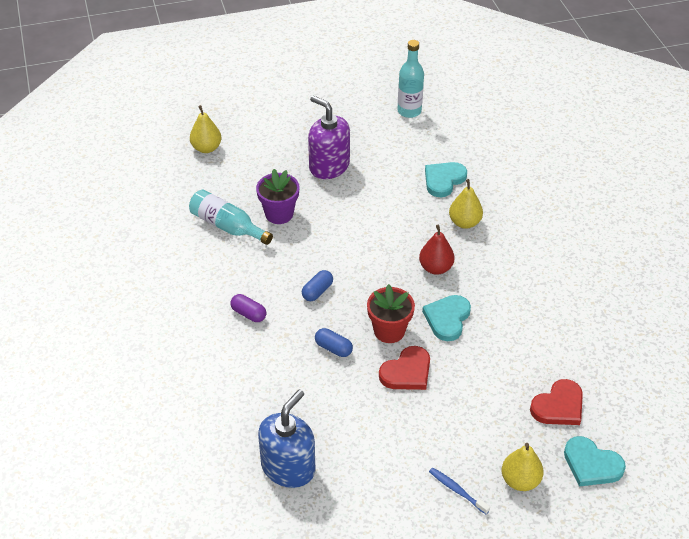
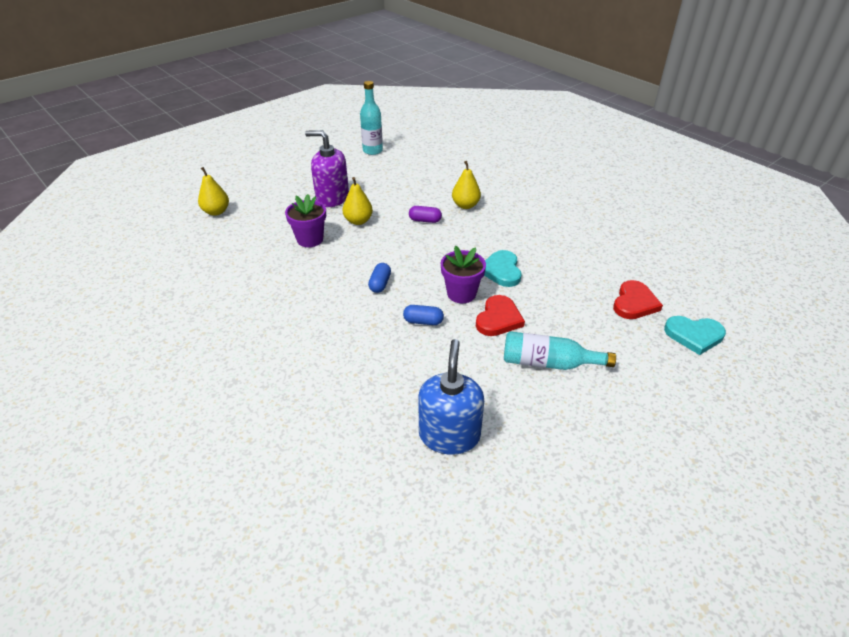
camera: 25 degrees left, 5 degrees down
(227, 226) = (268, 260): turquoise bottle -> turquoise bottle (548, 363)
(248, 314) = (328, 319): purple capsule -> purple capsule (425, 220)
(389, 331) = (461, 293): red flower pot -> purple flower pot
(435, 268) = (466, 240): red pear -> none
(443, 180) = (429, 184): turquoise heart -> none
(457, 490) = (610, 395): blue toothbrush -> none
(520, 480) = (652, 368): yellow pear -> yellow pear (358, 221)

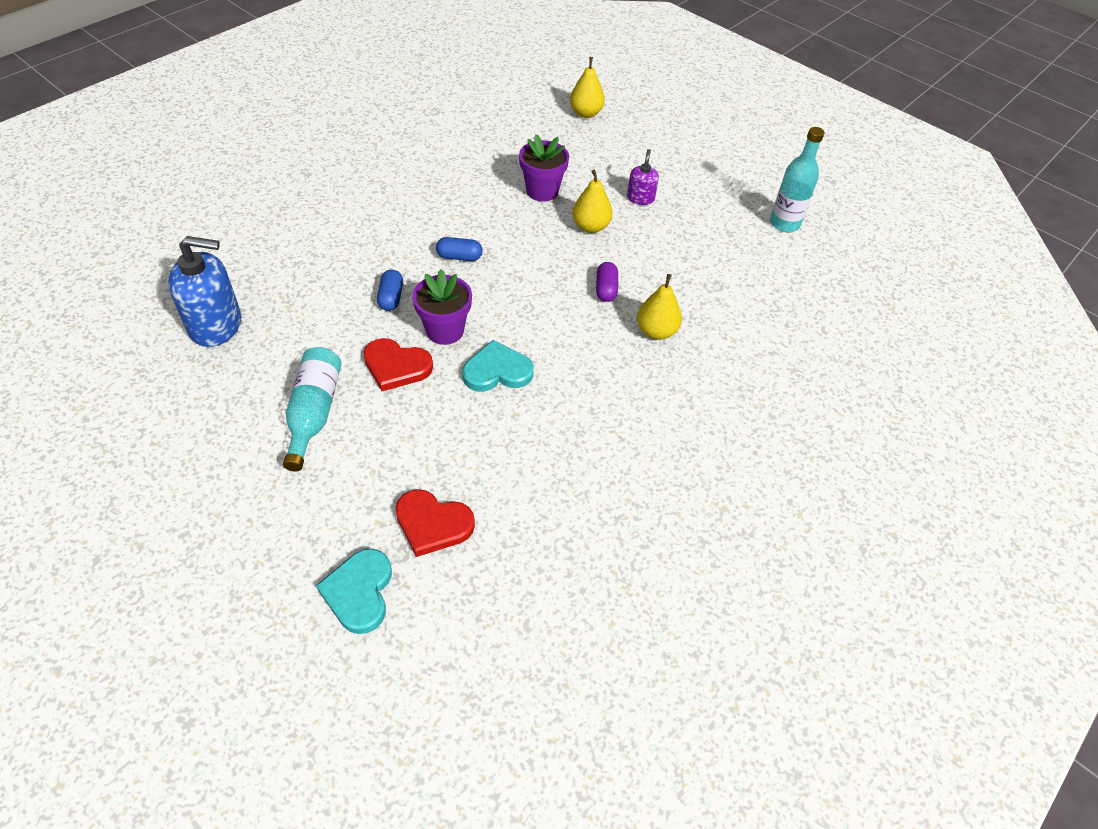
camera: 80 degrees right, 10 degrees up
(332, 198) = (640, 198): purple soap dispenser -> purple soap dispenser, size x0.52

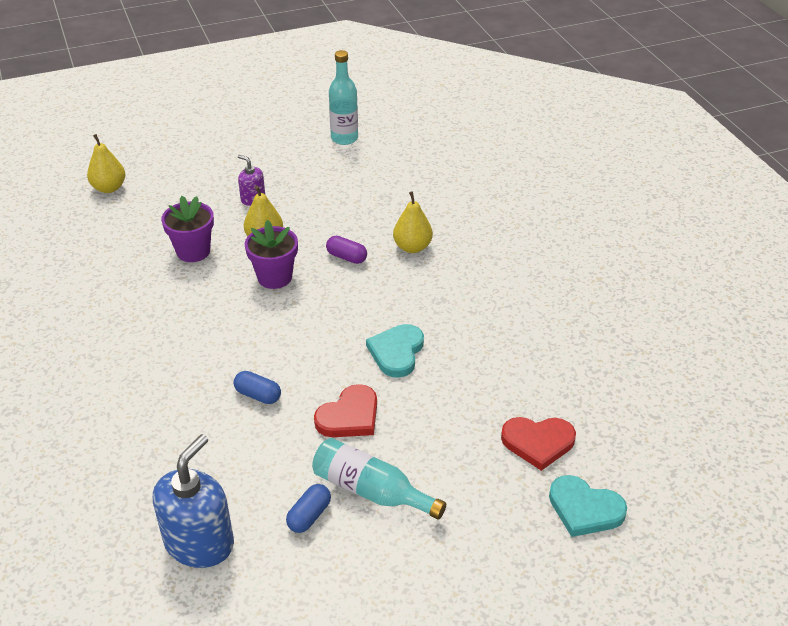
camera: 60 degrees left, 10 degrees down
(433, 524) = (538, 442): red heart -> red heart turned 45 degrees clockwise
(445, 330) = (326, 370): purple flower pot -> purple flower pot (275, 277)
(459, 257) = (238, 332): blue capsule -> blue capsule (309, 516)

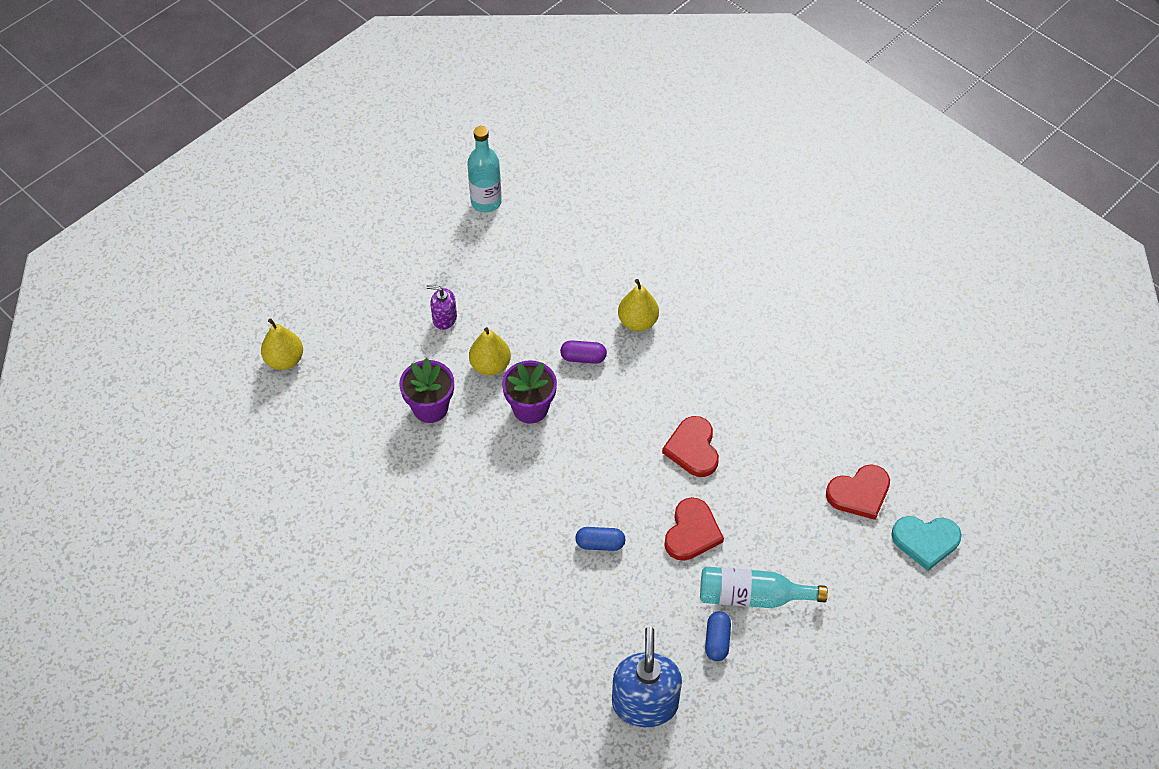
camera: 25 degrees left, 15 degrees up
(396, 352) = (693, 449): turquoise heart -> red heart

